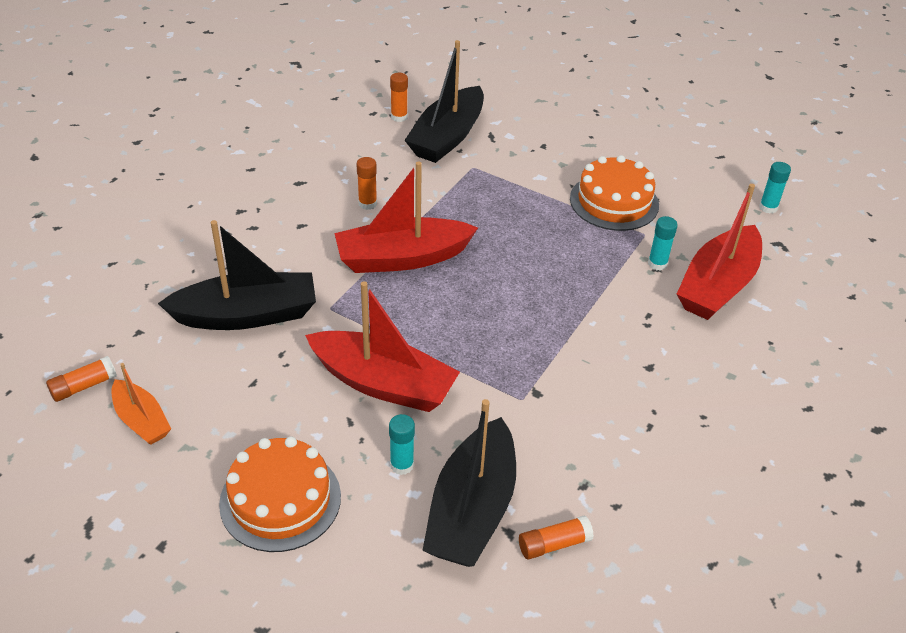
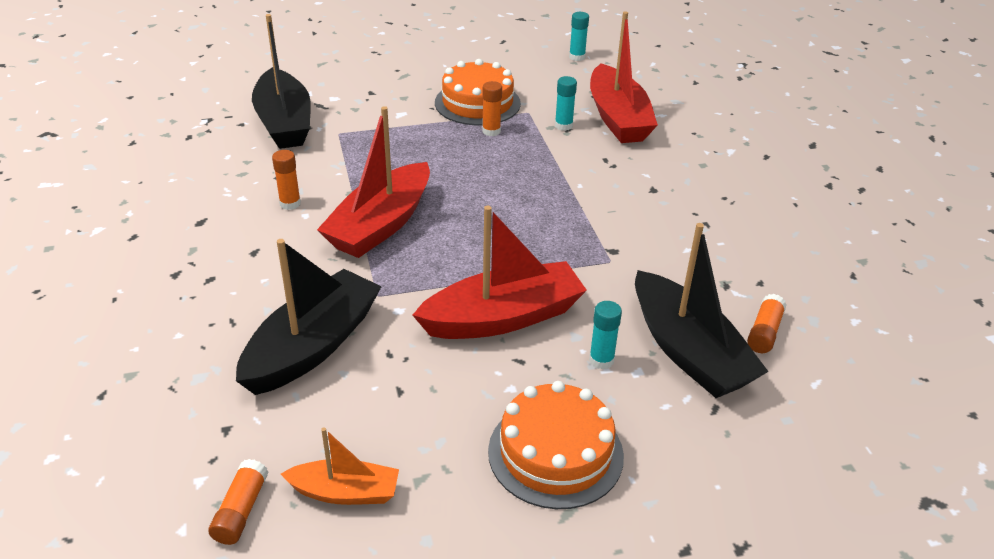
camera: 45 degrees left, 5 degrees down
(399, 117) = (218, 128): orange glue stick -> orange glue stick (491, 131)

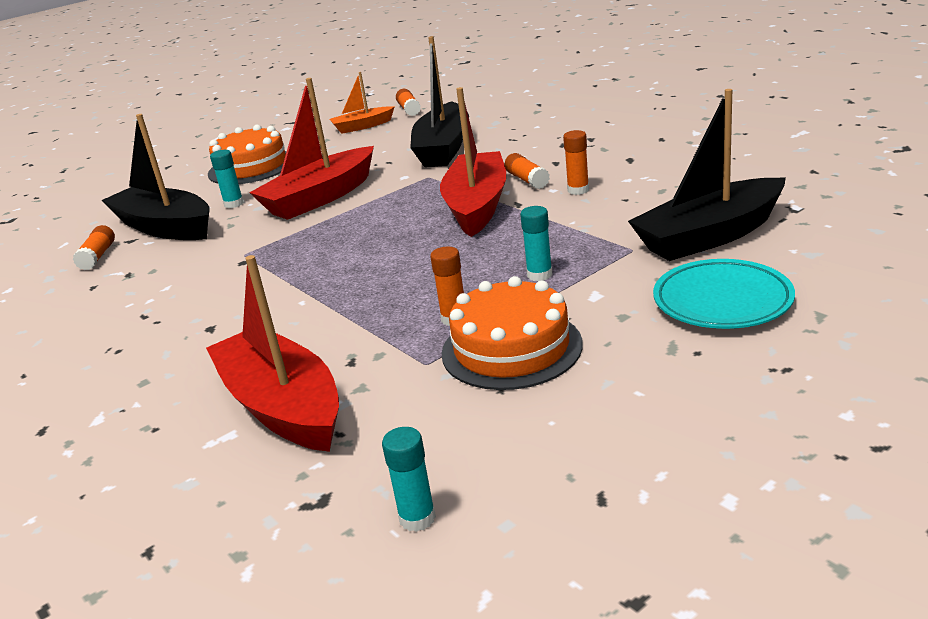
camera: 160 degrees right, 10 degrees down
(284, 123) = (710, 236): black boat -> black boat turned 75 degrees counterclockwise
(307, 238) = (527, 180): none -> orange glue stick
(347, 85) = (722, 301): none -> turquoise plate
(563, 126) = (360, 363): turquoise glue stick -> turquoise glue stick (539, 275)

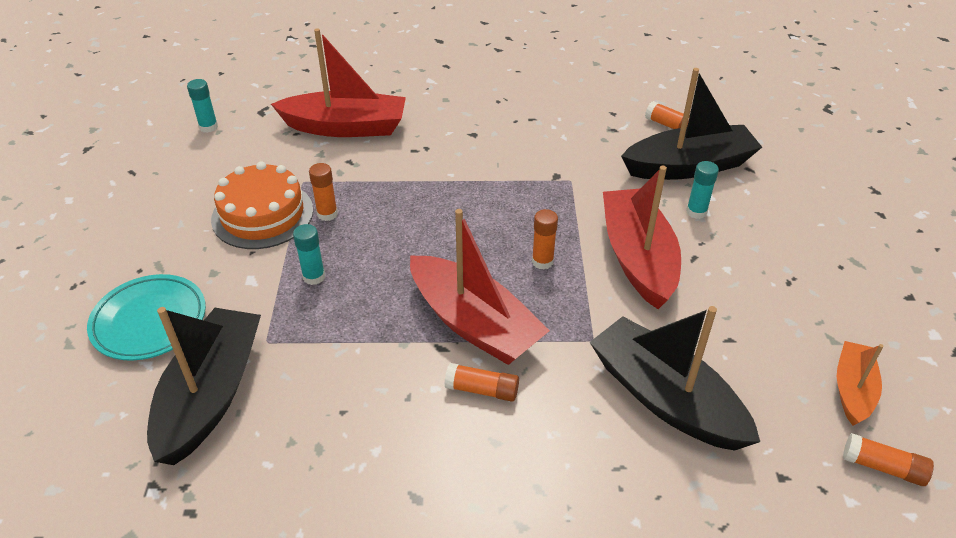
camera: 125 degrees right, 15 degrees up
(251, 167) = (798, 257): orange cake -> none
(578, 190) = (407, 401): orange glue stick -> orange glue stick (542, 261)

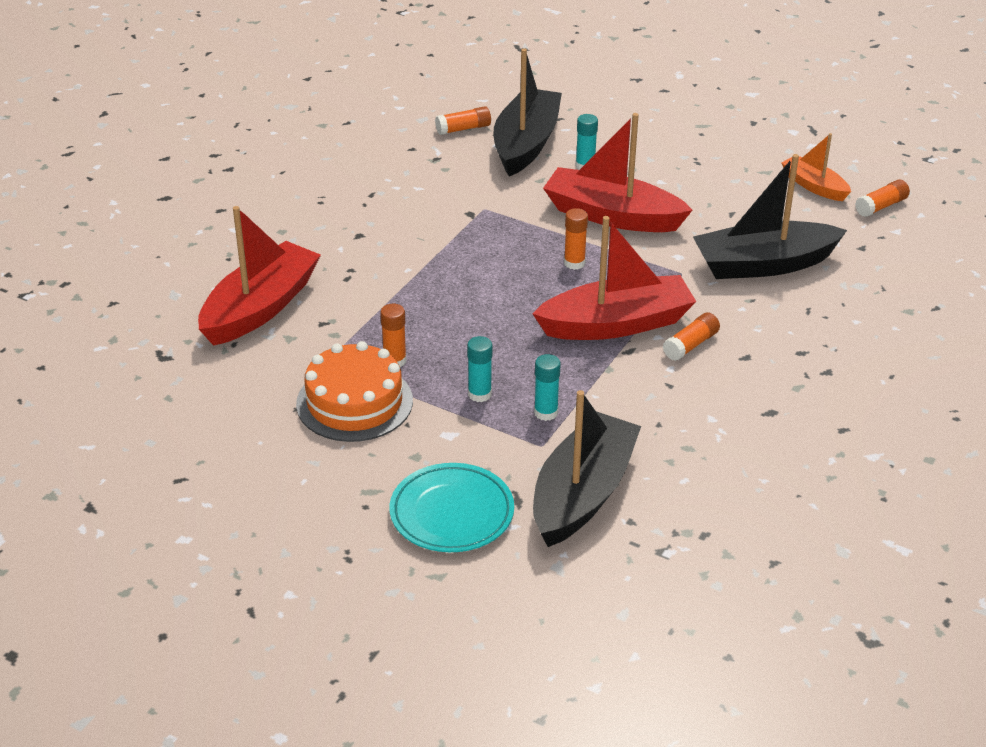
camera: 60 degrees left, 5 degrees down
(208, 127) = (151, 402): turquoise glue stick -> turquoise glue stick (546, 412)
(211, 395) = (582, 494): black boat -> black boat turned 75 degrees clockwise

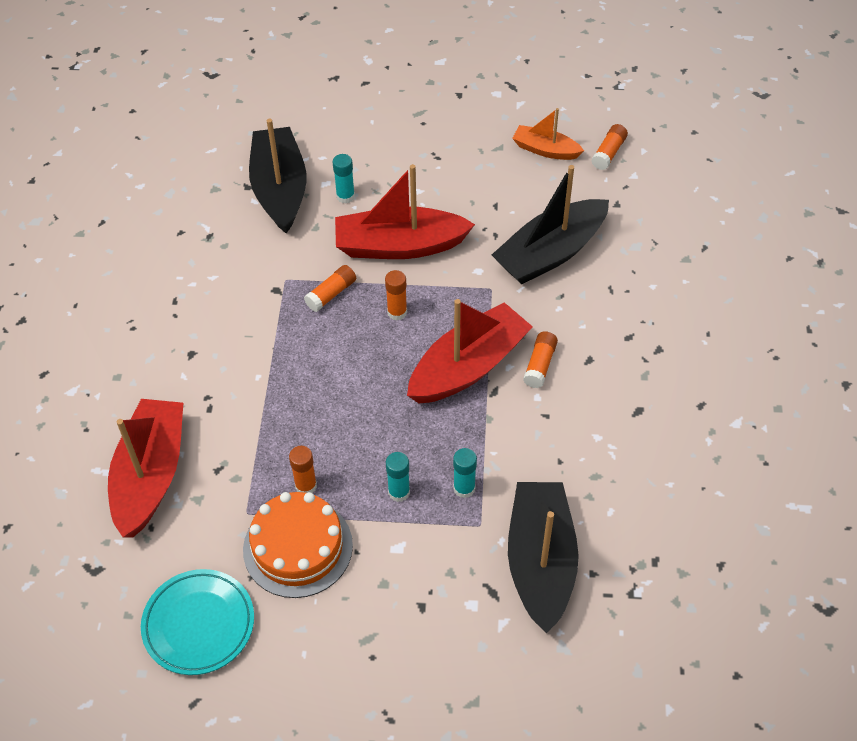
camera: 25 degrees left, 15 degrees up
(452, 513) = (448, 631): turquoise plate -> turquoise plate (199, 624)
(463, 129) = (214, 191): orange glue stick -> orange glue stick (331, 294)

